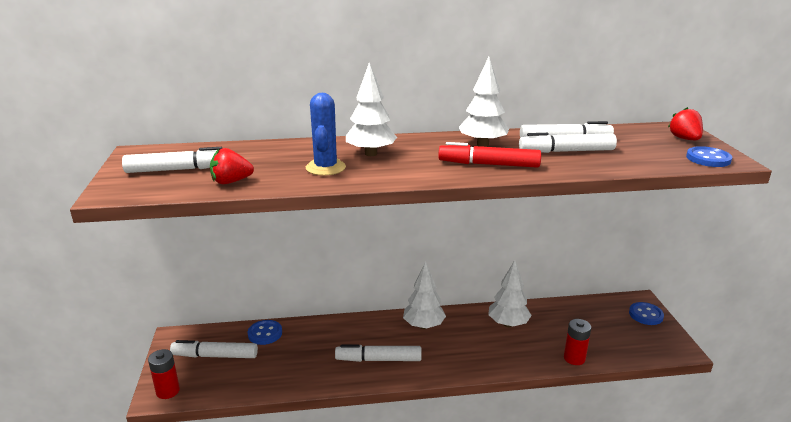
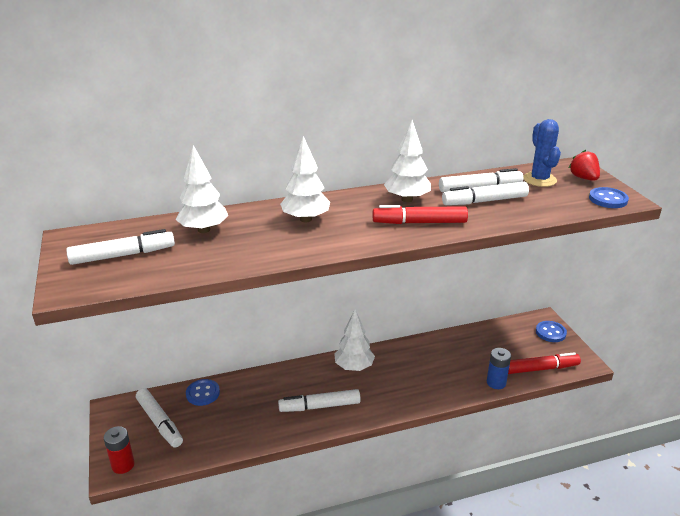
camera: 10 degrees left, 5 degrees up
(215, 355) = (159, 422): white marker -> white marker turned 120 degrees counterclockwise
(231, 182) = (182, 265): red strawberry -> none
(325, 168) = (268, 240): blue cactus -> blue cactus (539, 180)
(508, 324) = (431, 356): white tree -> white tree (204, 230)
(574, 358) = (496, 382): red battery -> blue battery
(628, 350) = (541, 368): none -> red marker

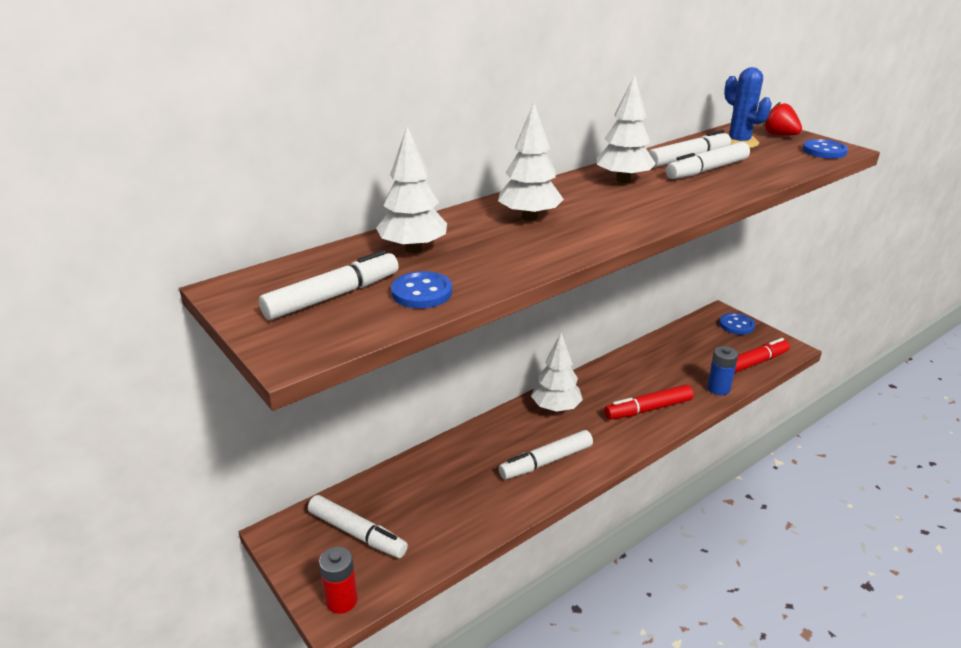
camera: 20 degrees left, 0 degrees up
(203, 393) = (391, 483): blue button -> blue button (421, 292)
(419, 222) = (662, 201): red marker -> red marker (648, 409)

